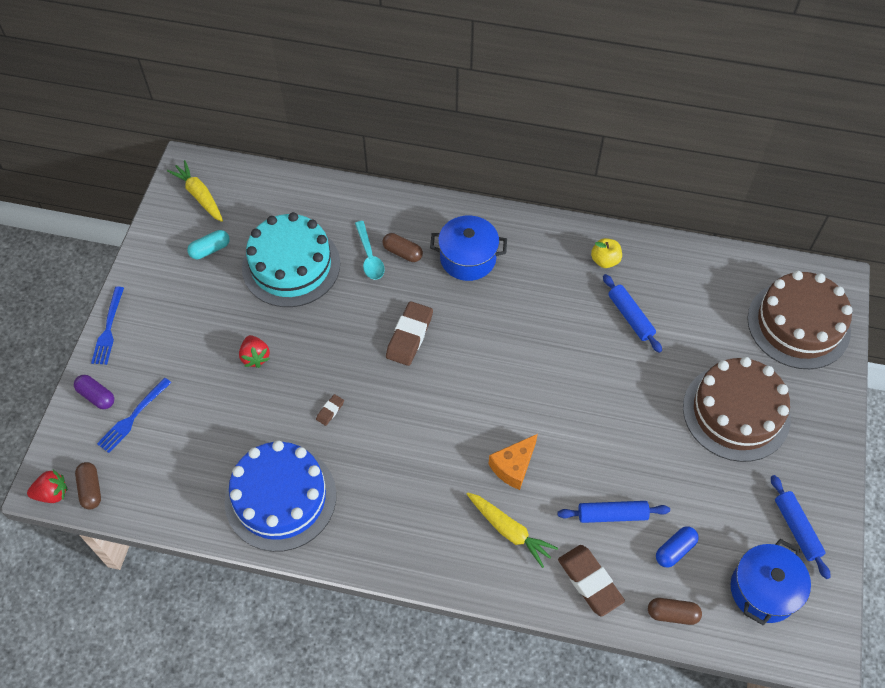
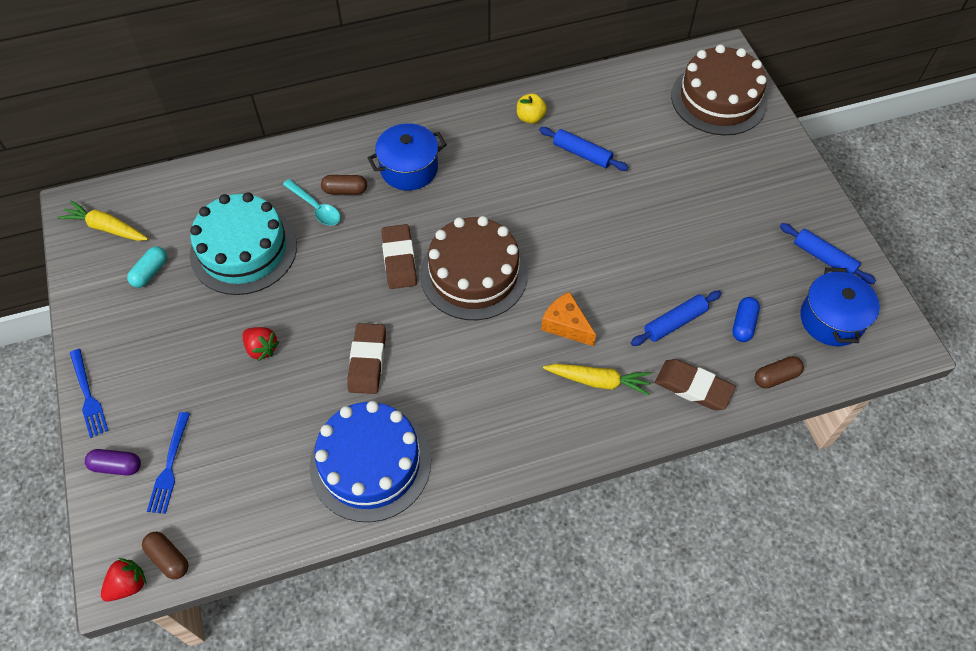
camera: 30 degrees left, 0 degrees up
(330, 411) = (367, 361): brown eraser -> brown eraser, size x2.12
(513, 466) = (566, 325): orange cheese -> orange cheese turned 120 degrees clockwise
(736, 412) = (717, 190): brown cake -> brown cake (474, 274)

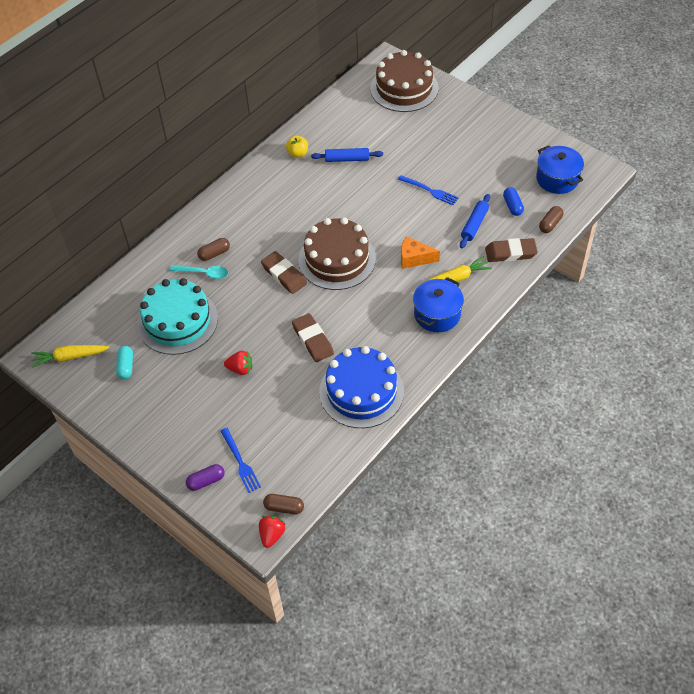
camera: 30 degrees left, 5 degrees down
(88, 396) = (151, 456): blue fork -> blue fork (430, 191)
(409, 169) = (245, 221): blue pot -> blue pot (437, 314)
(824, 258) = (529, 148): blue rolling pin -> none

